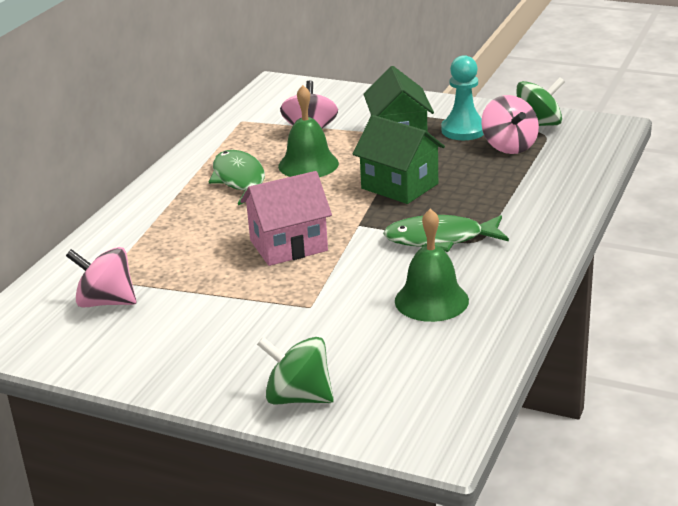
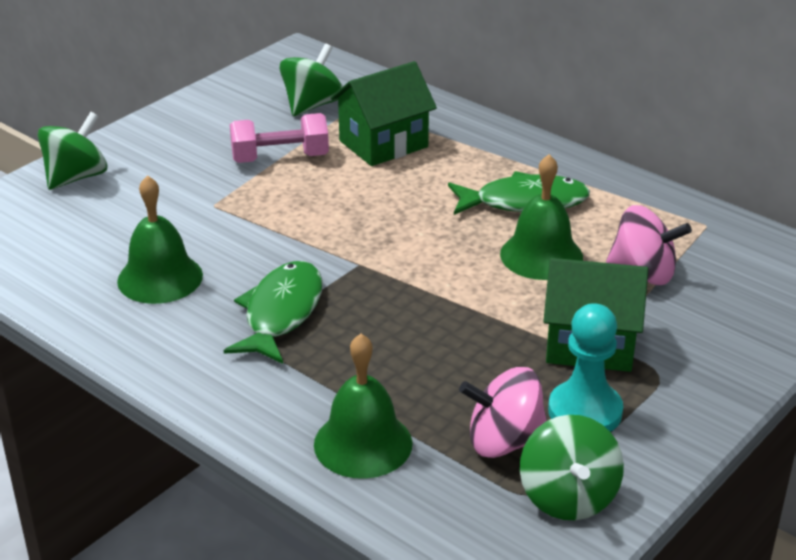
camera: 105 degrees right, 5 degrees up
(106, 302) = (312, 105): pink spinning top -> green spinning top
(215, 294) = (280, 158): none -> pink dumbbell
(288, 245) = (344, 211): pink house -> none
(399, 186) = (437, 313): green house -> green house (383, 144)
(547, 183) = (363, 443): none -> green bell

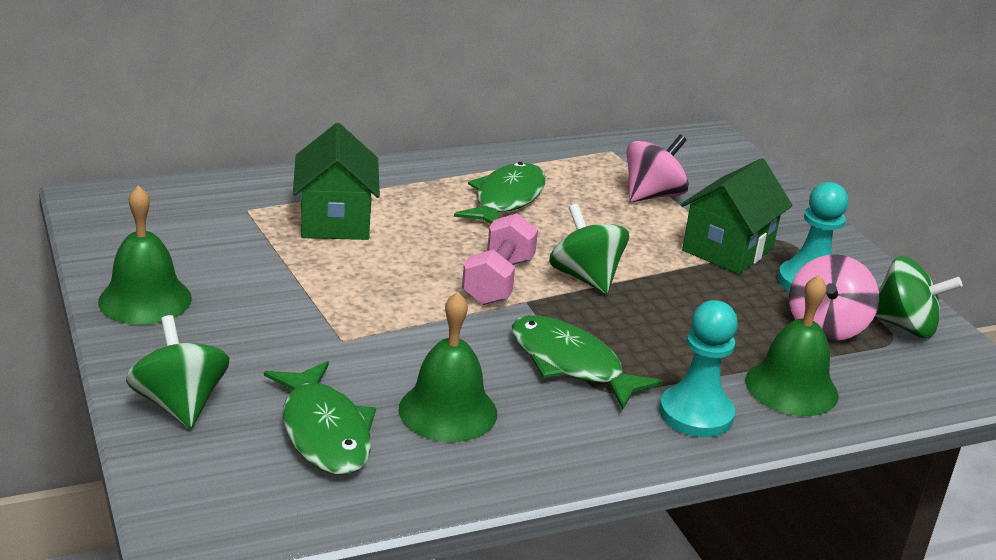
camera: 65 degrees left, 5 degrees down
(90, 238) = (324, 432): none -> green fish
(265, 398) = (696, 414): none -> turquoise pawn
(280, 158) = (295, 277): pink dumbbell -> pink dumbbell (498, 281)
(312, 105) = (213, 228): green spinning top -> green spinning top (585, 278)
(541, 255) = (591, 222): green bell -> green bell (145, 299)

